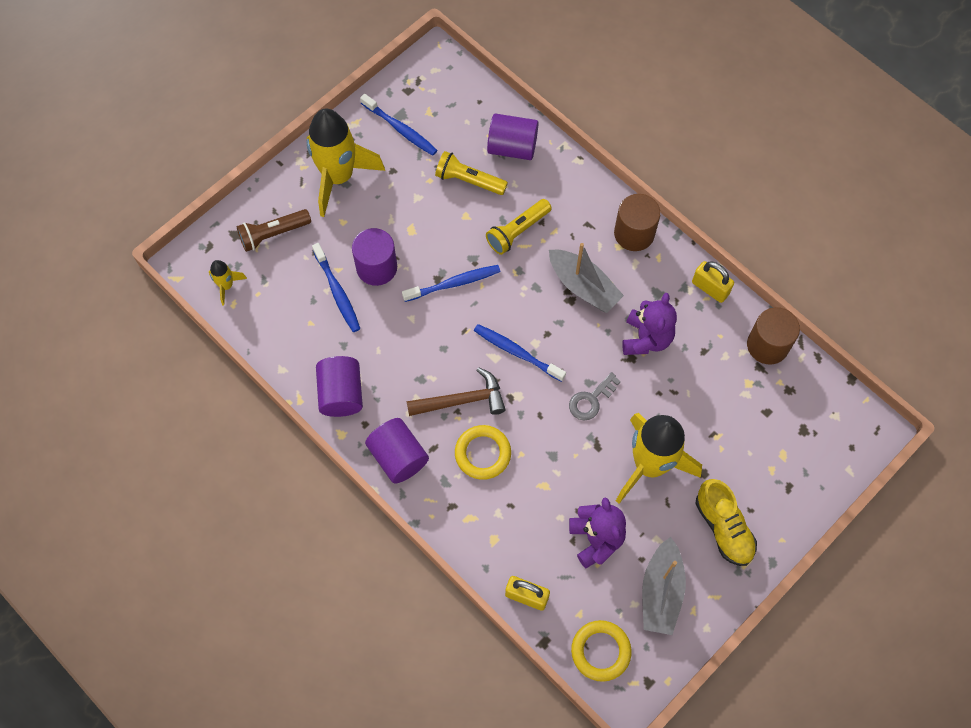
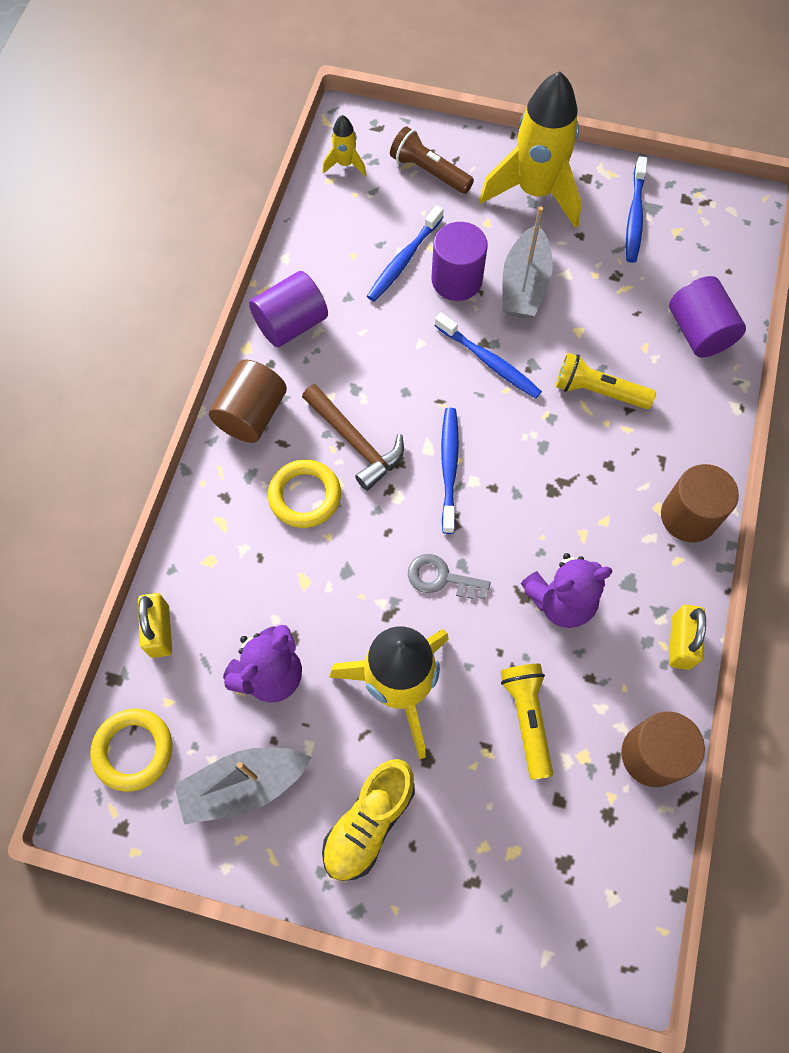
camera: 60 degrees right, 0 degrees up
(398, 457) = (251, 414): purple cylinder -> brown cylinder
(469, 180) = (624, 311): yellow flashlight -> yellow flashlight (527, 718)
(583, 286) = (579, 496): grey boat -> grey boat (524, 285)

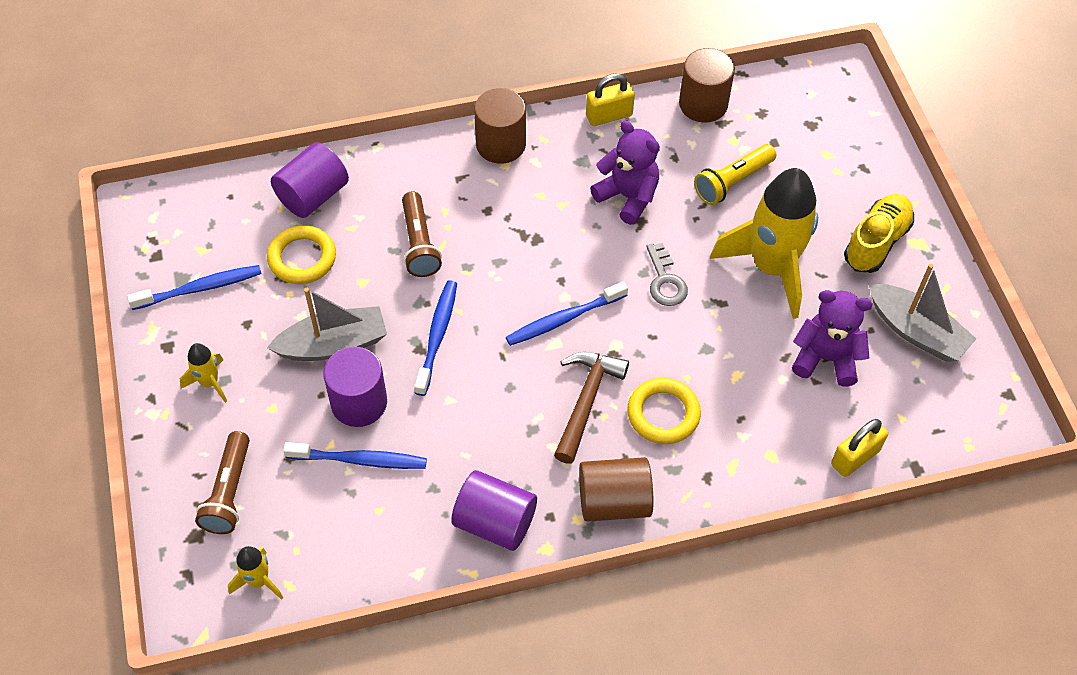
camera: 120 degrees left, 10 degrees down
(133, 750) = (953, 420): yellow ring -> yellow ring (302, 258)
(369, 822) = (876, 242): yellow shoe -> yellow shoe turned 60 degrees counterclockwise
(535, 192) = (209, 382): yellow rocket -> yellow rocket, size x0.44
(598, 391) = (419, 244): yellow flashlight -> brown flashlight

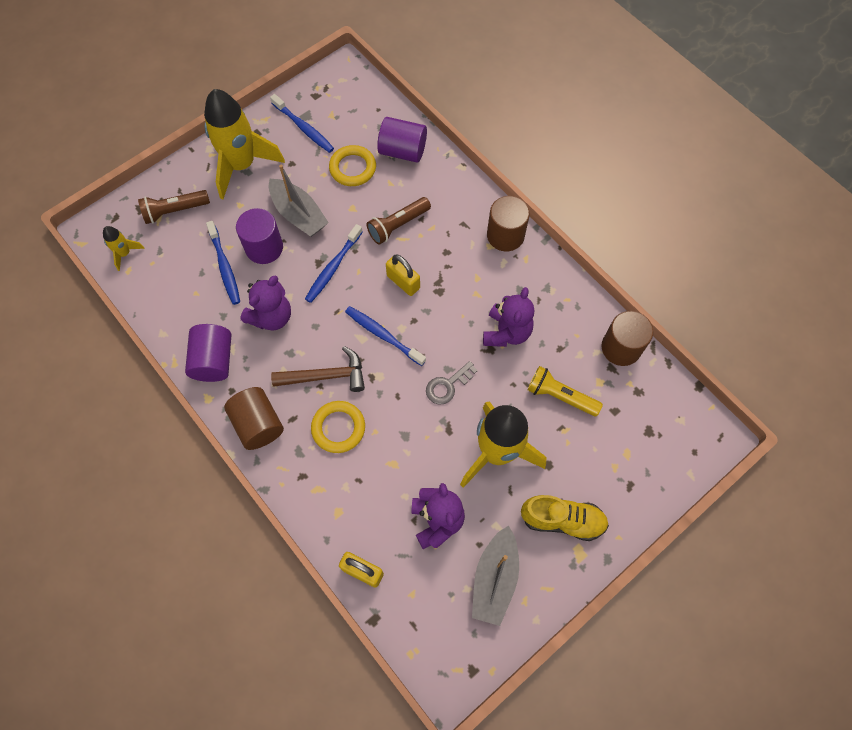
camera: 65 degrees right, 10 degrees up
(209, 382) = (242, 165): yellow rocket -> yellow rocket, size x2.28
(437, 336) = (333, 267): blue toothbrush -> blue toothbrush turned 135 degrees clockwise
(468, 431) = (271, 317): none -> purple teddy bear
(609, 115) = (571, 290): yellow padlock -> yellow padlock (403, 282)

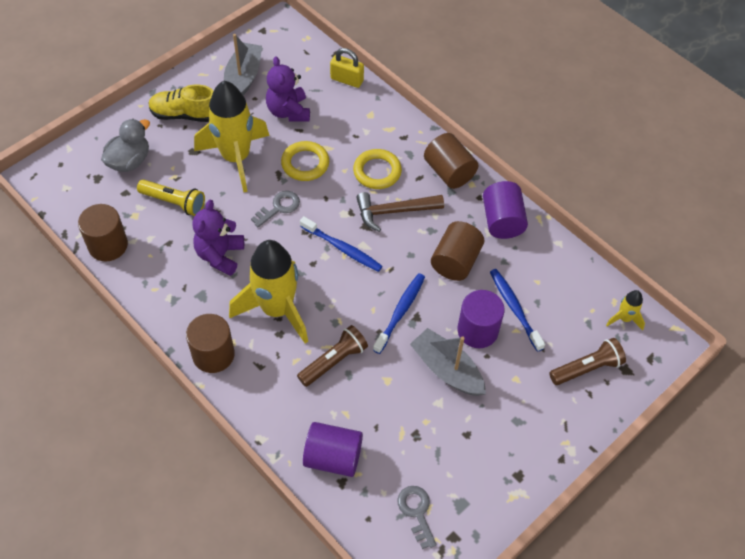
camera: 175 degrees right, 10 degrees down
(242, 165) = (525, 429): yellow rocket -> yellow rocket (277, 309)
(271, 317) = (455, 261): purple teddy bear -> brown cylinder
(304, 128) = (460, 485): blue toothbrush -> none
(340, 112) = (416, 512): none -> grey key
(352, 168) = (392, 430): yellow ring -> yellow ring (305, 163)
(403, 282) = (325, 300): yellow padlock -> none
(617, 452) = (129, 161): none -> grey duck

